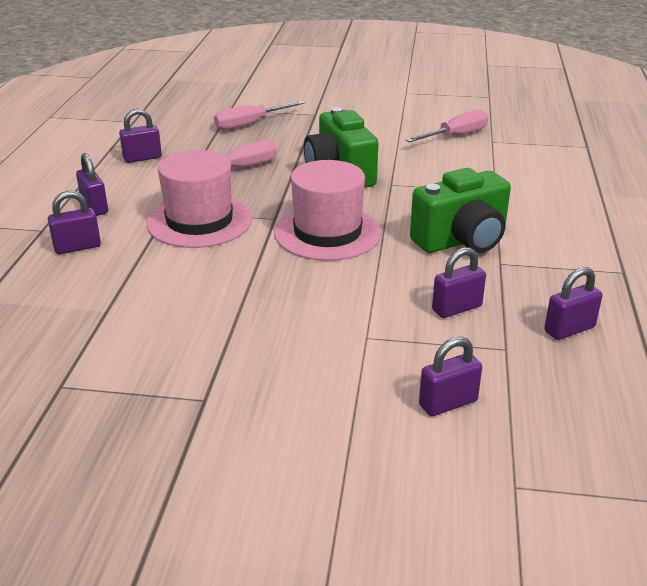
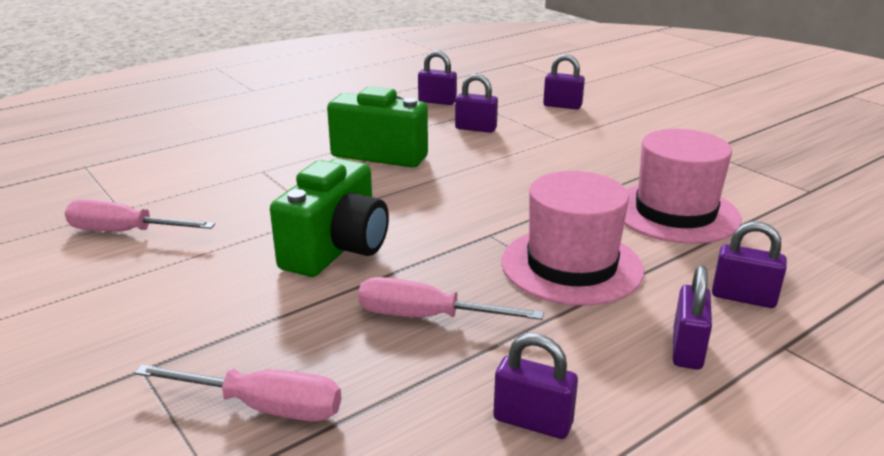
camera: 135 degrees left, 5 degrees down
(327, 233) = (467, 201): pink hat -> pink hat (675, 213)

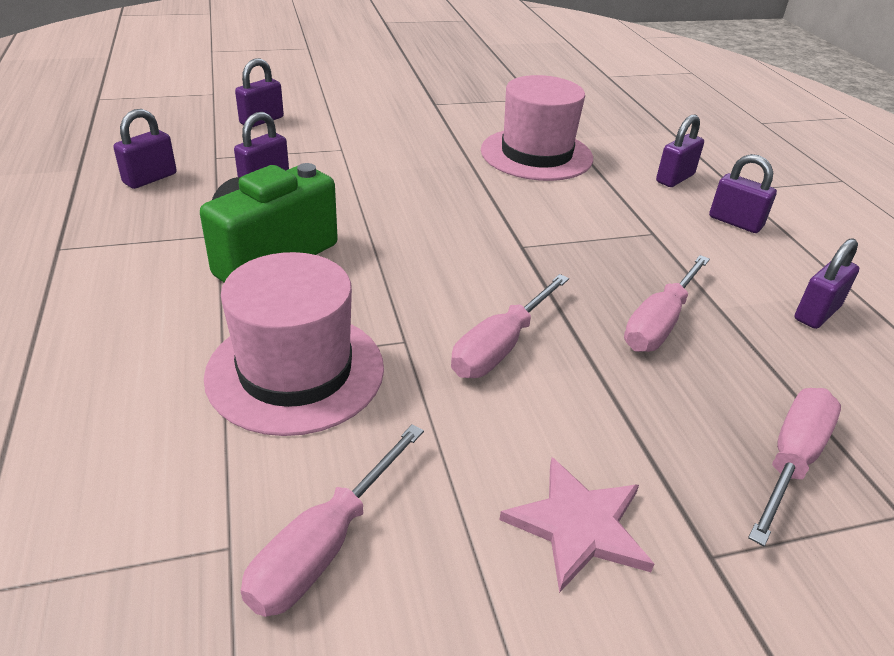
camera: 70 degrees left, 10 degrees up
(158, 309) = (579, 526): none -> pink star
(337, 249) = (500, 347): green camera -> pink screwdriver
(571, 266) = (601, 226): pink hat -> pink hat (295, 371)

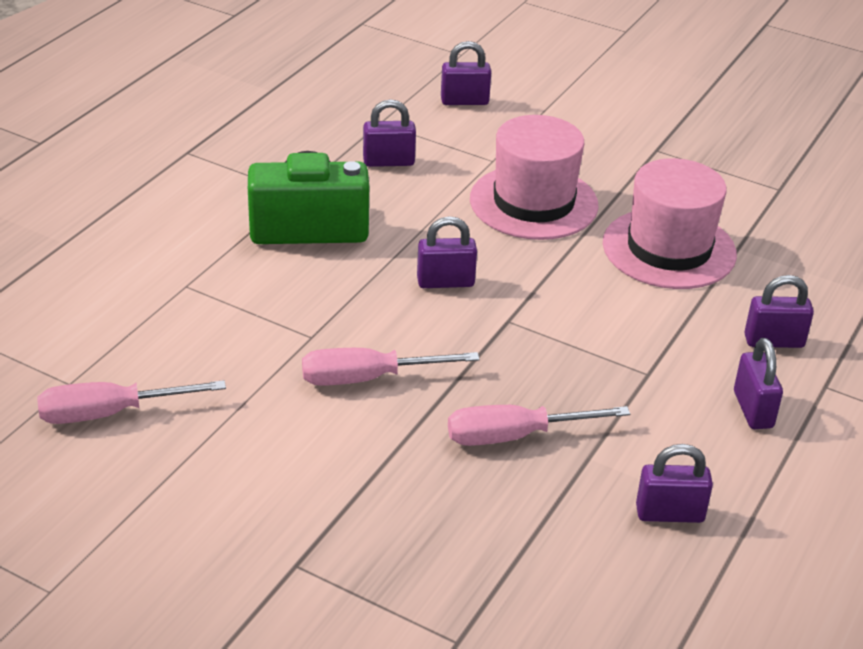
camera: 45 degrees right, 0 degrees up
(150, 178) = (309, 121): purple padlock -> purple padlock (445, 282)
(295, 371) = (219, 315): pink hat -> pink hat (533, 202)
(579, 526) = (248, 498): pink star -> none
(791, 460) = (442, 566): pink screwdriver -> none

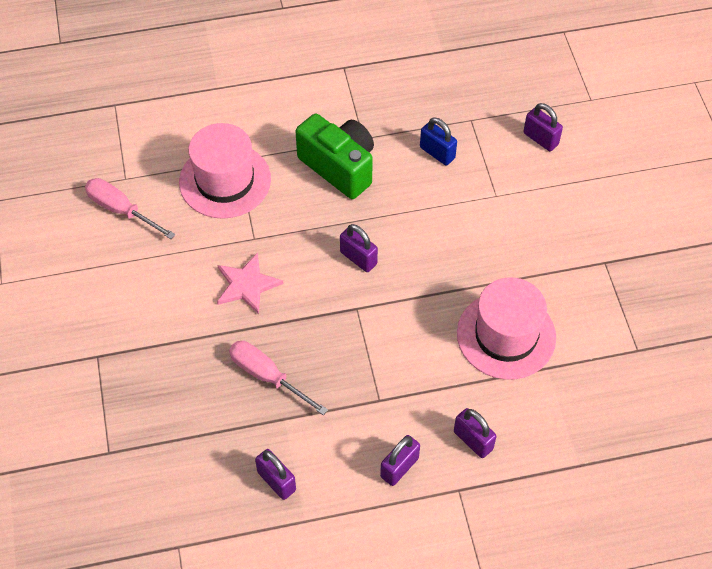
camera: 50 degrees right, 20 degrees up
(367, 378) = (247, 285): pink screwdriver -> pink star
(388, 162) = (437, 153): purple padlock -> blue padlock
(533, 202) = (476, 243): pink hat -> pink hat (225, 180)

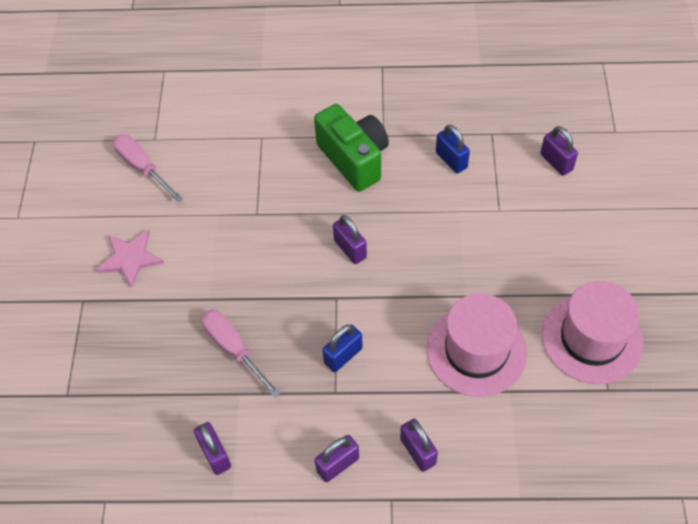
camera: 15 degrees right, 0 degrees up
(225, 180) = (244, 155): pink hat -> pink hat (592, 338)
(247, 285) = (238, 257): pink star -> pink star (130, 258)
(378, 363) = (343, 356): none -> blue padlock

